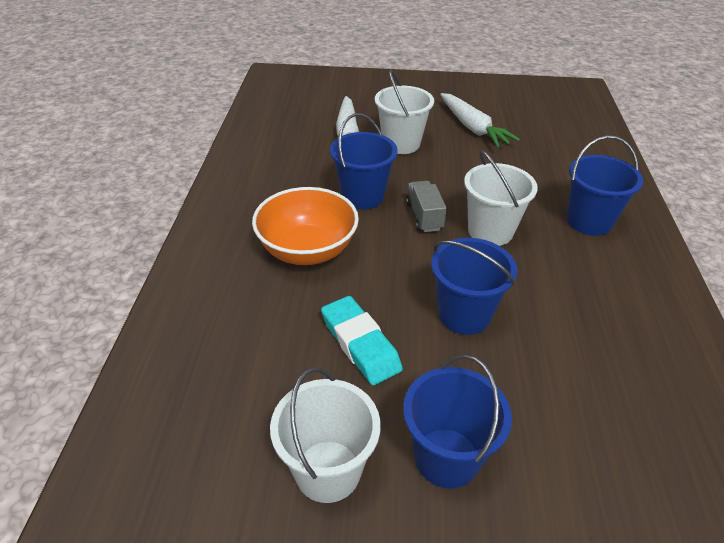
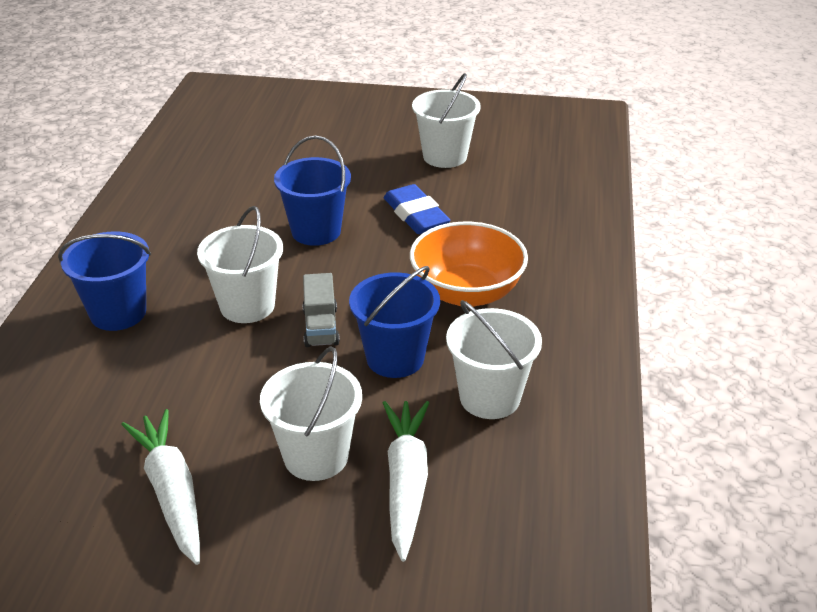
camera: 175 degrees left, 5 degrees down
(296, 175) = (489, 397): none -> white bucket
(360, 344) = (416, 215): turquoise eraser -> blue eraser
(446, 457) = (364, 158): blue bucket -> none

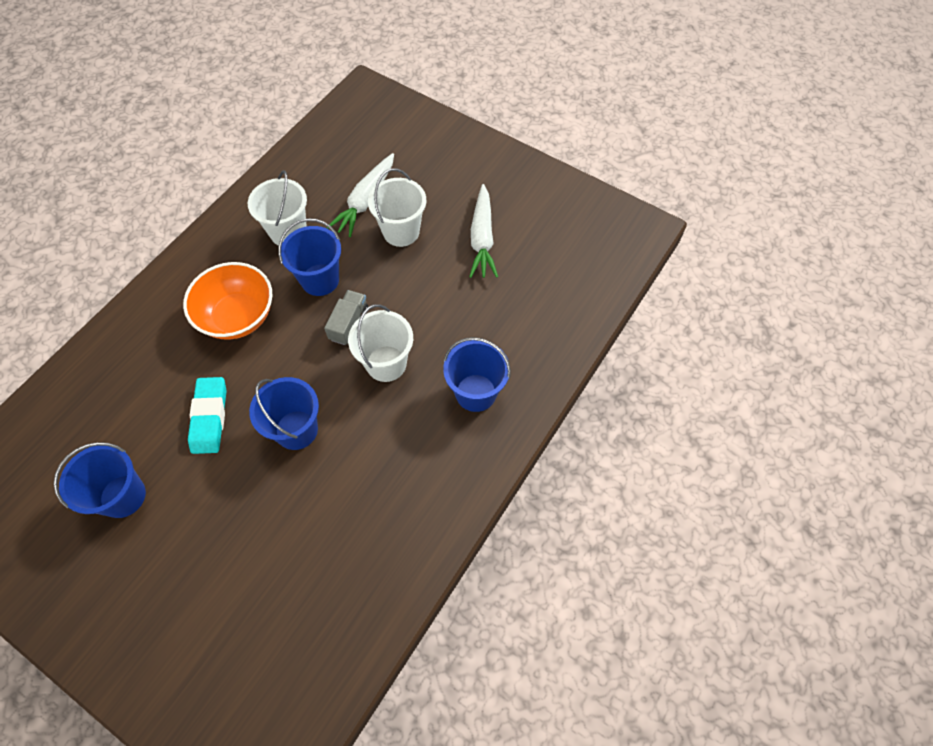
camera: 155 degrees left, 25 degrees up
(416, 215) = (209, 417): blue eraser -> turquoise eraser
(445, 156) = (123, 496): white bucket -> blue bucket

